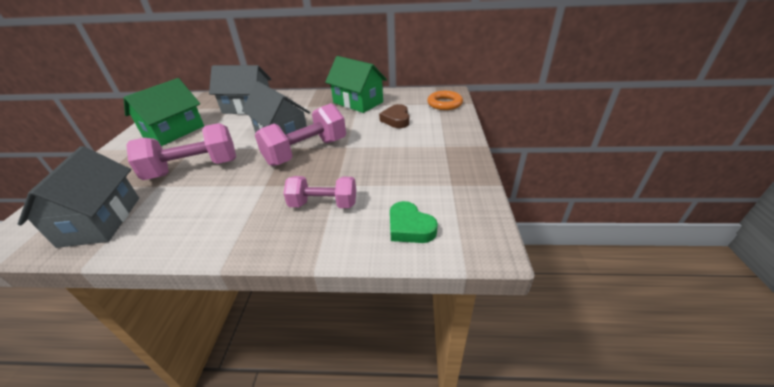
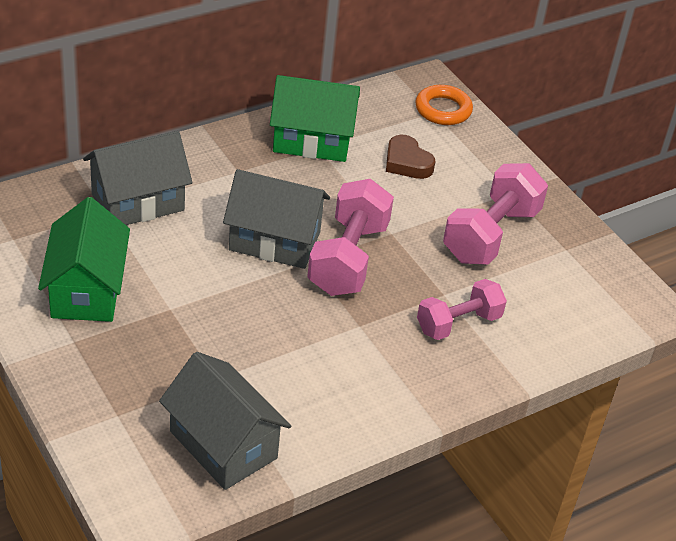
camera: 40 degrees left, 5 degrees up
(193, 169) = (228, 338): pink dumbbell -> pink dumbbell (491, 235)
(410, 227) = (571, 316): green heart -> none

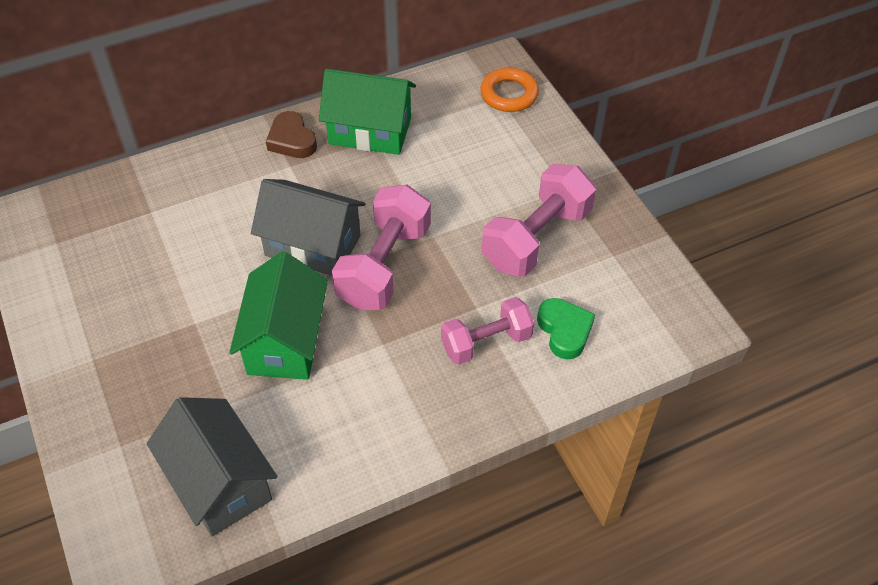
camera: 10 degrees right, 10 degrees up
(87, 290) = (116, 301): green house -> green house (285, 341)
(138, 202) = (184, 201): grey house -> none
(407, 162) = (462, 155): brown heart -> brown heart (292, 140)
(531, 313) = (564, 331): none -> green heart

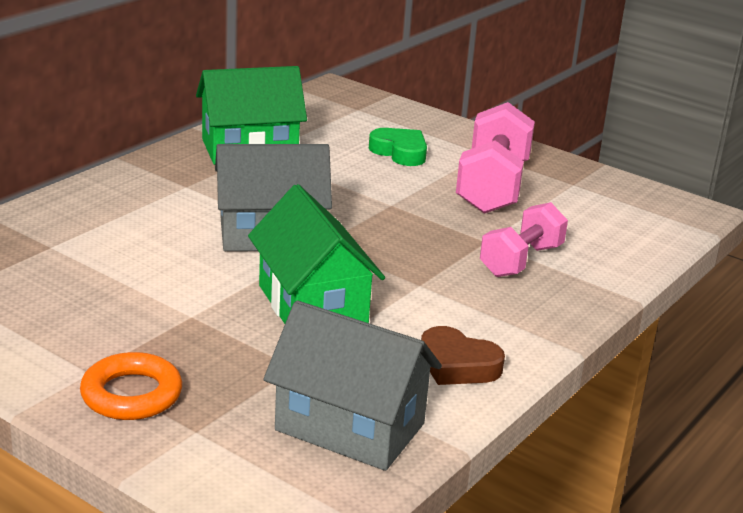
camera: 30 degrees left, 25 degrees down
(292, 140) = (169, 169): brown heart -> brown heart (457, 365)
(384, 266) = (362, 233): pink dumbbell -> none
(509, 94) = (366, 106): orange ring -> orange ring (131, 394)
(564, 331) = (585, 238): green heart -> green heart (400, 152)

